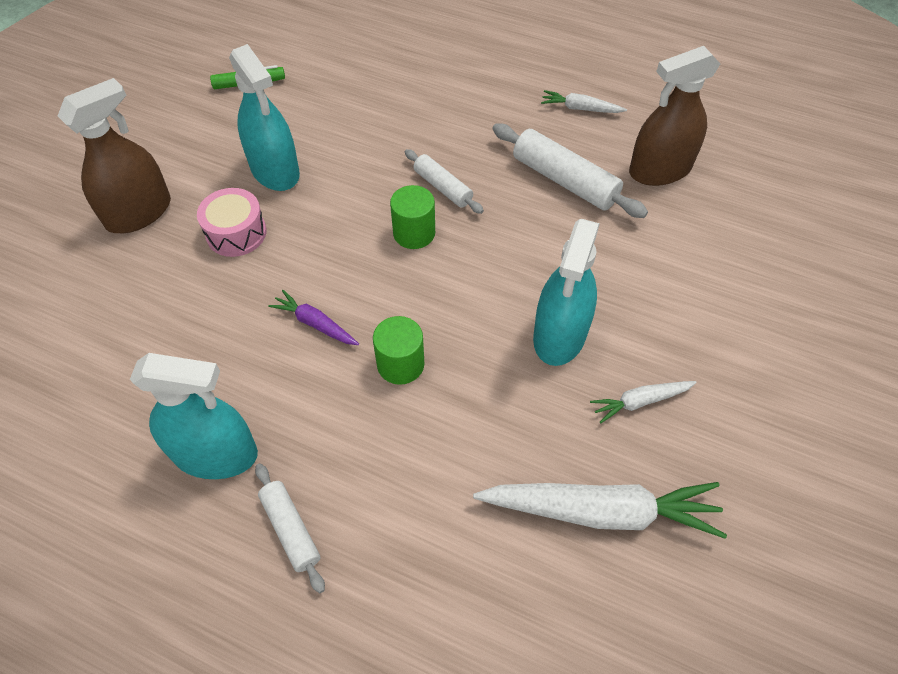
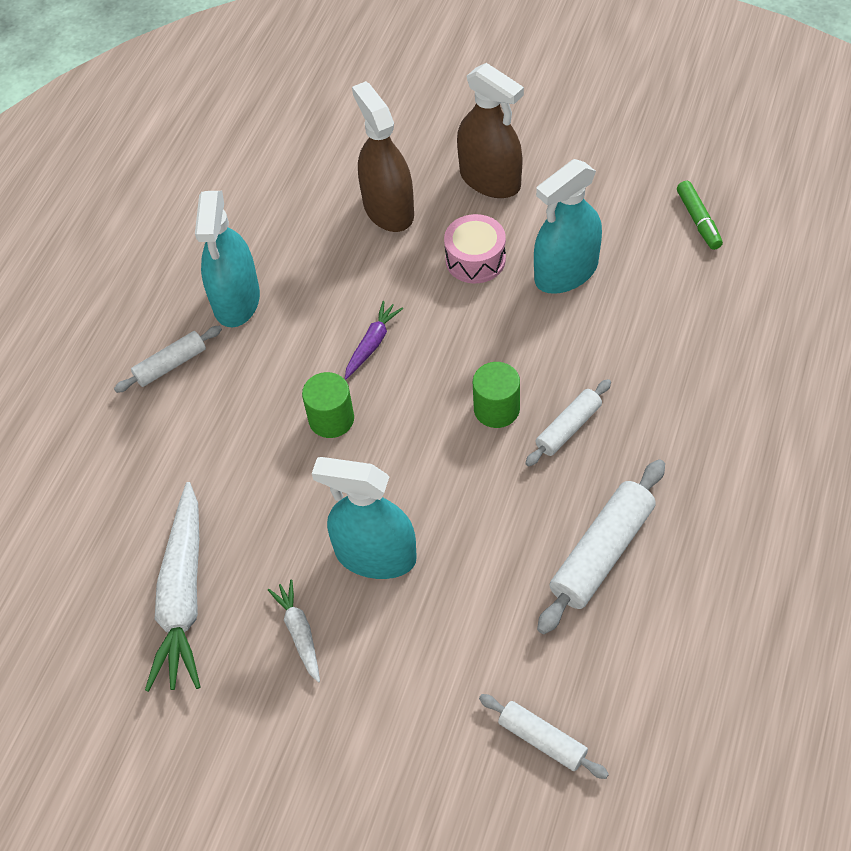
camera: 90 degrees right, 0 degrees up
(580, 108) = (739, 568): white carrot -> none
(660, 170) = (641, 664): brown spray bottle -> brown spray bottle (388, 209)
(727, 234) = (542, 740): none -> white rolling pin

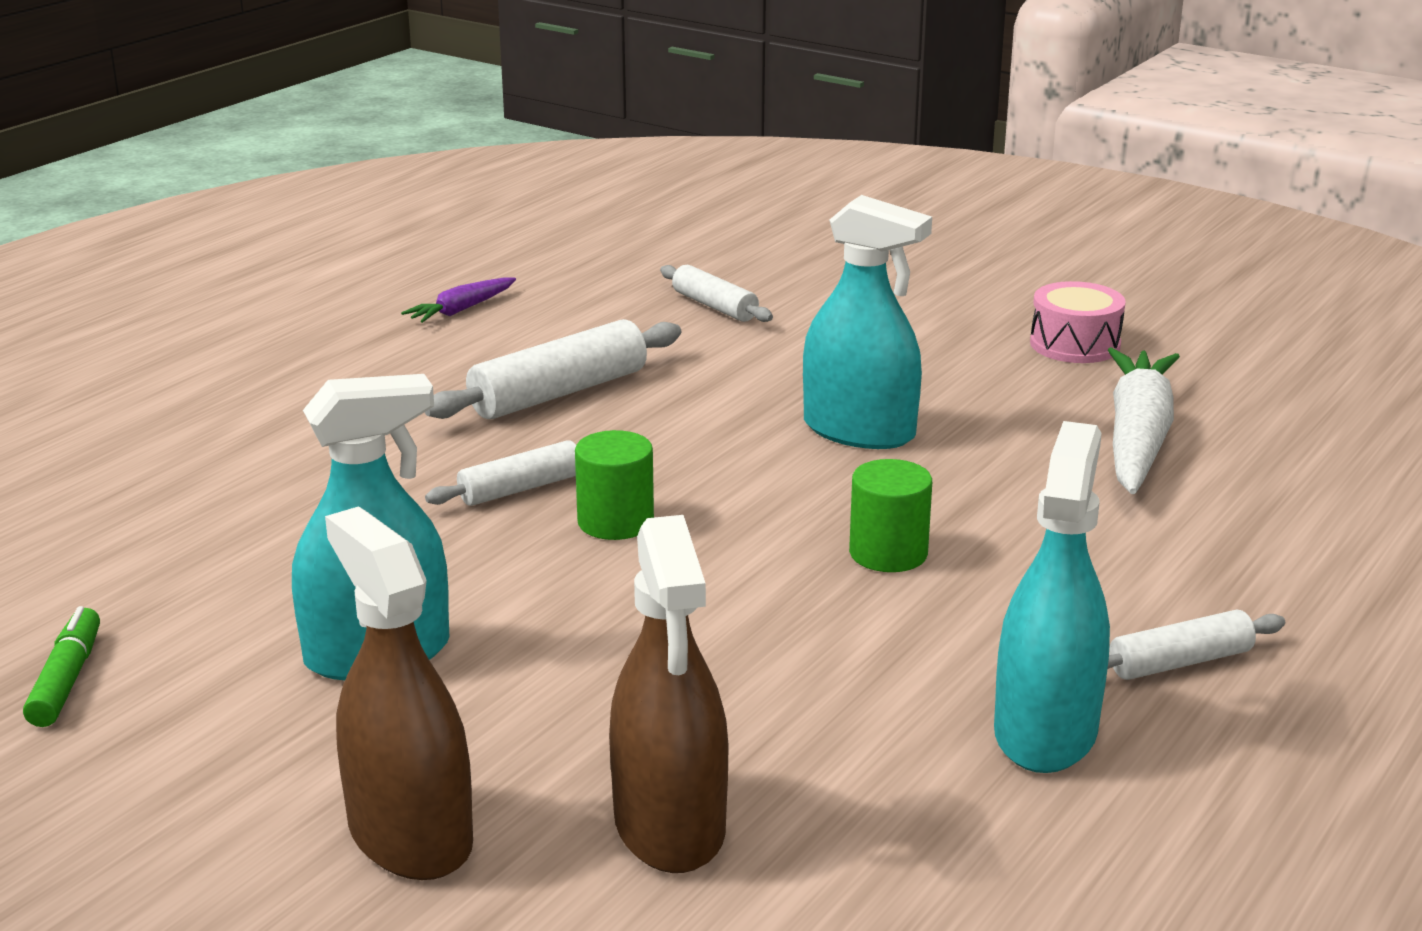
camera: 170 degrees left, 30 degrees down
(299, 633) = (977, 394): white carrot -> none
(372, 344) = (788, 625): purple carrot -> purple carrot (461, 310)
(475, 259) = (533, 704): pink drum -> pink drum (1075, 344)

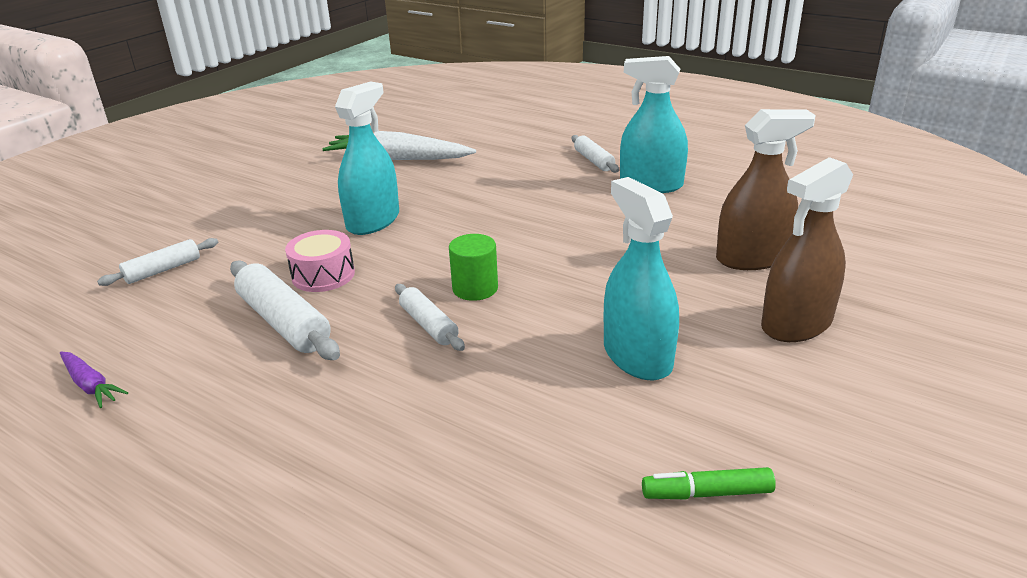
camera: 90 degrees left, 5 degrees up
(888, 553) = (509, 214): green cylinder -> none
(1075, 344) = (285, 168): pink drum -> pink drum (323, 275)

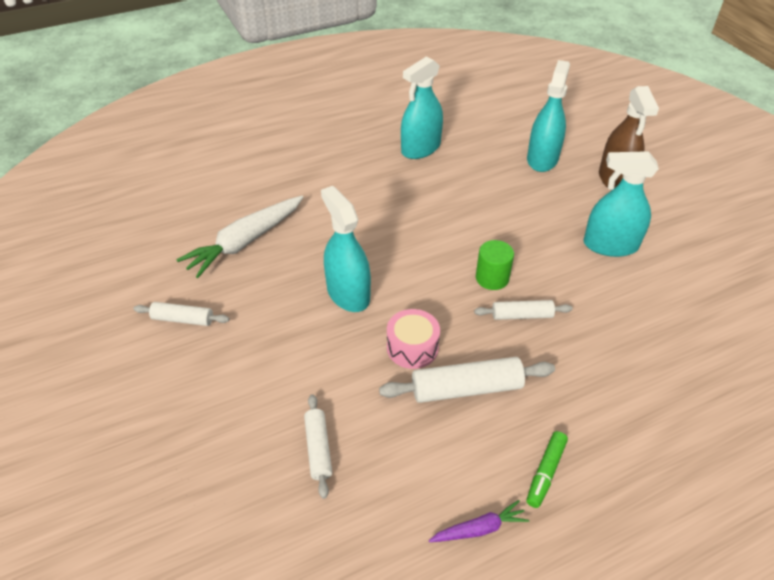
camera: 60 degrees left, 15 degrees up
(593, 161) = (359, 153): white rolling pin -> white rolling pin (183, 319)
(706, 493) = (728, 274): green marker -> green marker (545, 472)
(752, 258) = (542, 159): brown spray bottle -> turquoise spray bottle

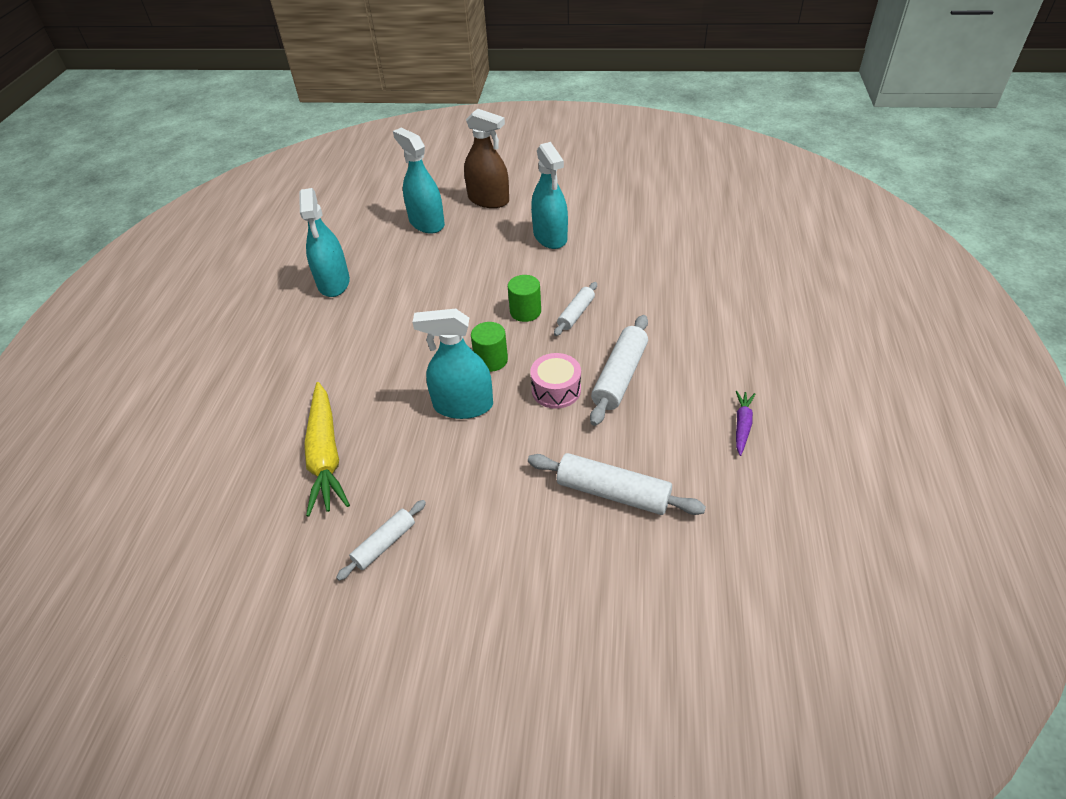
camera: 55 degrees left, 0 degrees up
(245, 242) = (325, 455): white carrot -> yellow carrot
(318, 448) = (613, 493): white rolling pin -> white rolling pin, size x1.65
(413, 285) = (491, 360): none -> green cylinder
(545, 472) = (719, 369): green marker -> none
(610, 245) = (550, 237): turquoise spray bottle -> turquoise spray bottle turned 60 degrees counterclockwise

